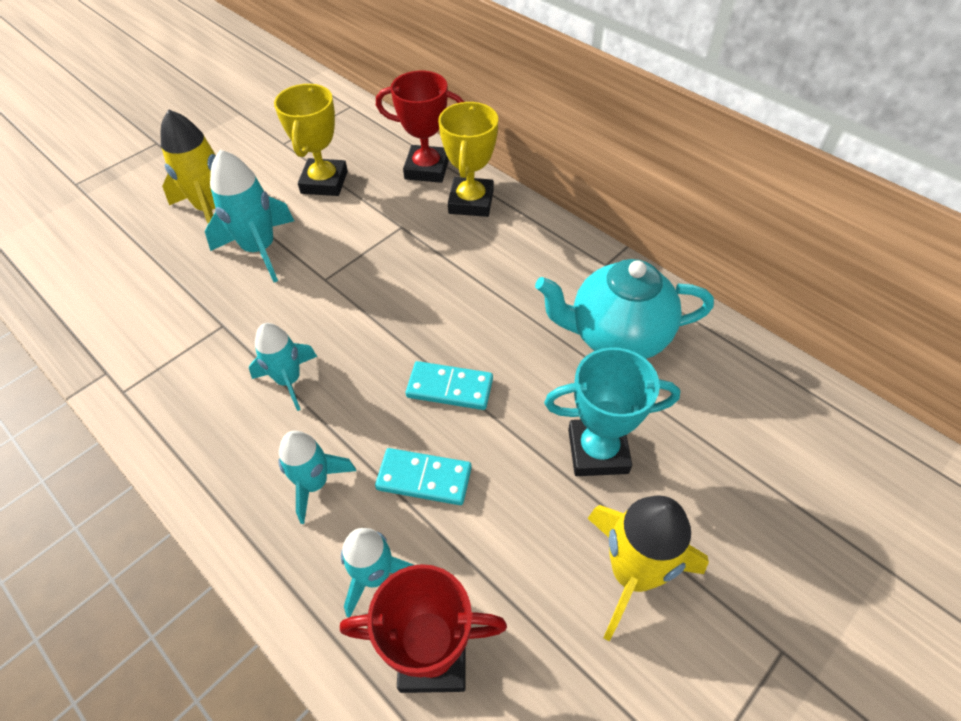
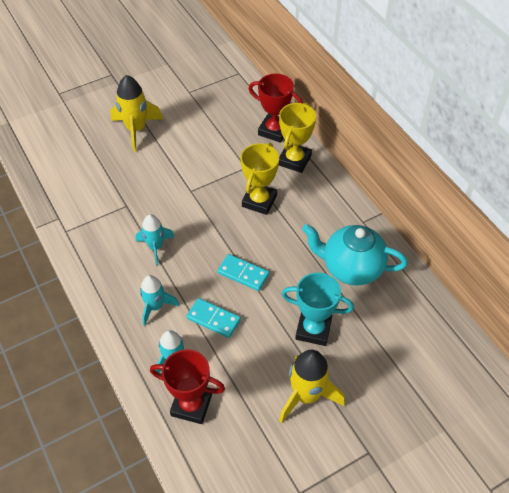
camera: 15 degrees right, 0 degrees up
(260, 249) = (158, 163): turquoise rocket -> none
(324, 182) = (207, 126): yellow trophy -> yellow trophy (259, 201)

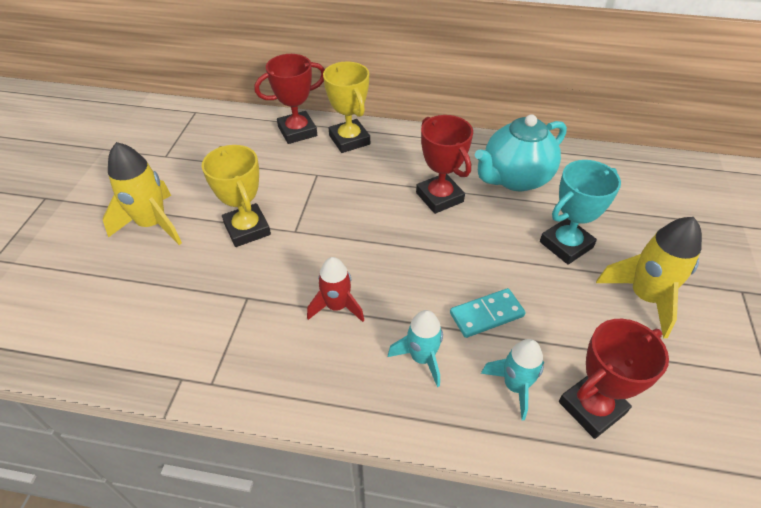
camera: 50 degrees left, 5 degrees down
(155, 247) = (337, 306): turquoise rocket -> red rocket
(243, 274) = (449, 255): turquoise domino -> none
(259, 201) = (370, 190): yellow trophy -> yellow trophy (247, 229)
(289, 239) = (439, 197): none -> red trophy

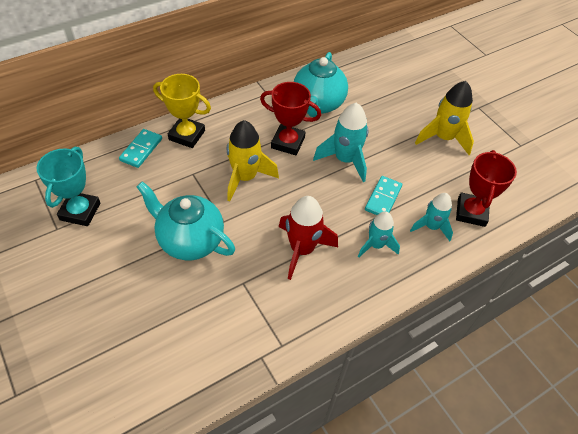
camera: 45 degrees left, 5 degrees up
(152, 224) = (115, 283): yellow rocket -> yellow rocket (245, 178)
(247, 229) = (190, 240): yellow trophy -> turquoise teapot
(297, 131) = (141, 149): red trophy -> turquoise domino
(337, 306) = (302, 249): red rocket -> red rocket, size x1.52
(485, 248) = (345, 160): none -> turquoise rocket
(566, 245) = (382, 131): turquoise trophy -> turquoise trophy (80, 211)

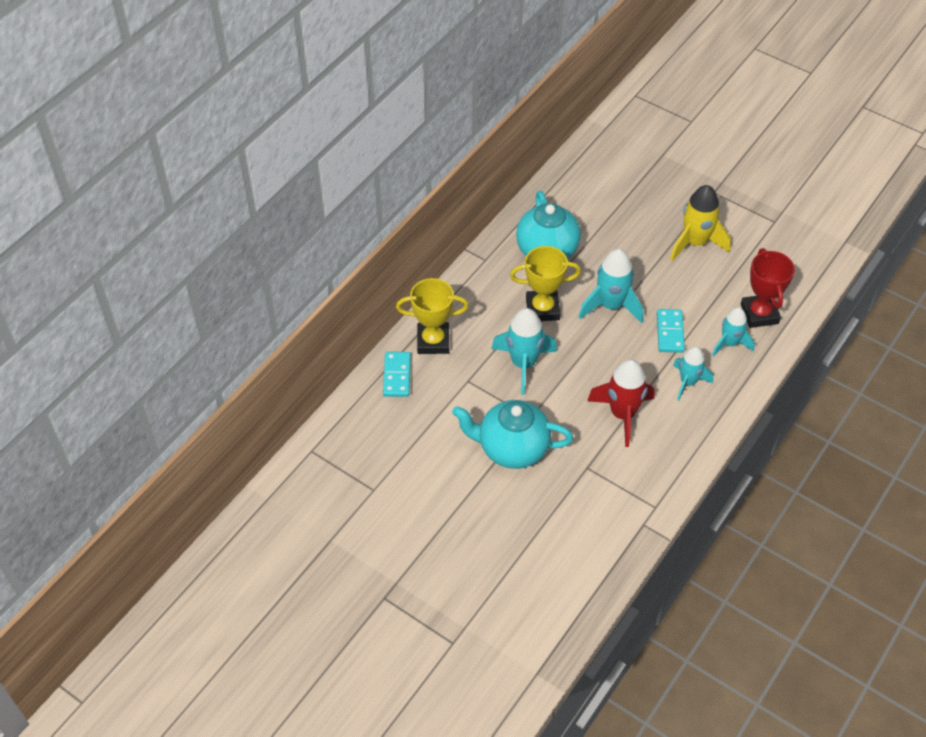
camera: 20 degrees left, 0 degrees up
(80, 211) = (383, 464): turquoise trophy -> none
(245, 178) = (523, 364): yellow rocket -> turquoise rocket
(288, 142) = (542, 309): red trophy -> yellow trophy

